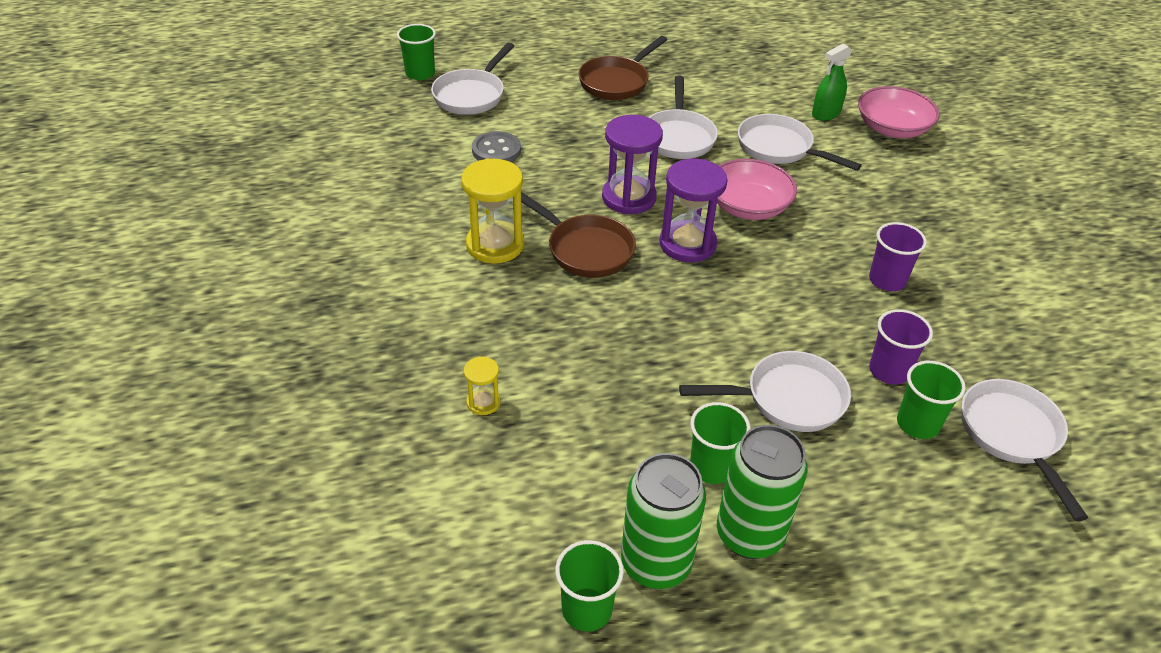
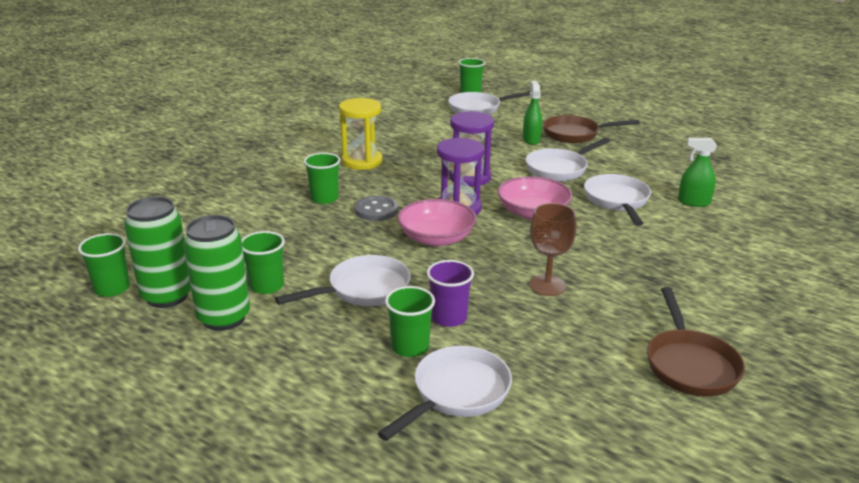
camera: 50 degrees right, 15 degrees down
(483, 402) = (233, 205): yellow hourglass -> none
(496, 150) = (442, 132): grey button -> grey button (376, 210)
(554, 321) = (324, 198): none -> green cup
(585, 249) = (400, 183): brown pan -> brown pan (689, 364)
(594, 112) = (531, 140): none -> green spray bottle
(787, 399) = (363, 290): white pan -> white pan turned 75 degrees counterclockwise
(887, 280) = (547, 285): purple cup -> brown goblet
(892, 129) = (733, 230): pink bowl -> pink bowl (436, 238)

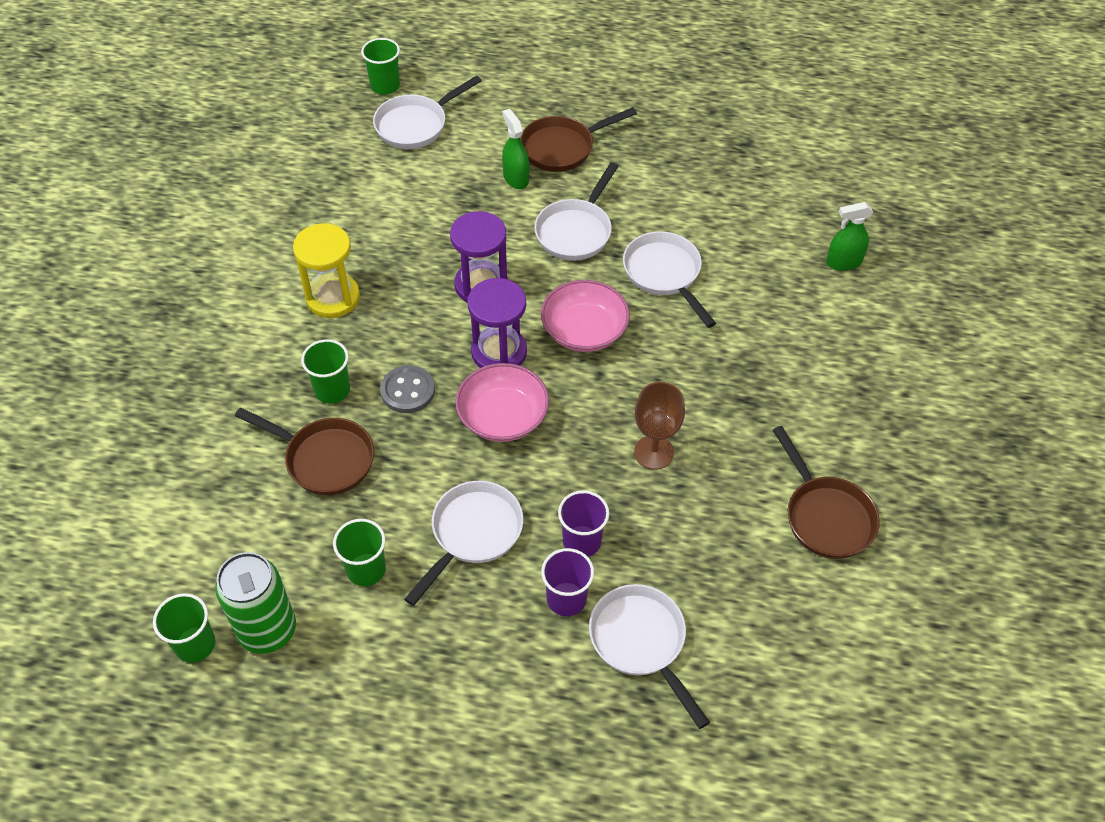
camera: 25 degrees left, 25 degrees up
(224, 318) = (354, 637): green can -> none
(289, 226) = (324, 459): none -> brown pan
(410, 347) = (566, 599): green cup -> purple cup
(456, 393) = (641, 642): white pan -> white pan turned 45 degrees counterclockwise
(693, 202) = (744, 248): green spray bottle -> green spray bottle (843, 262)

